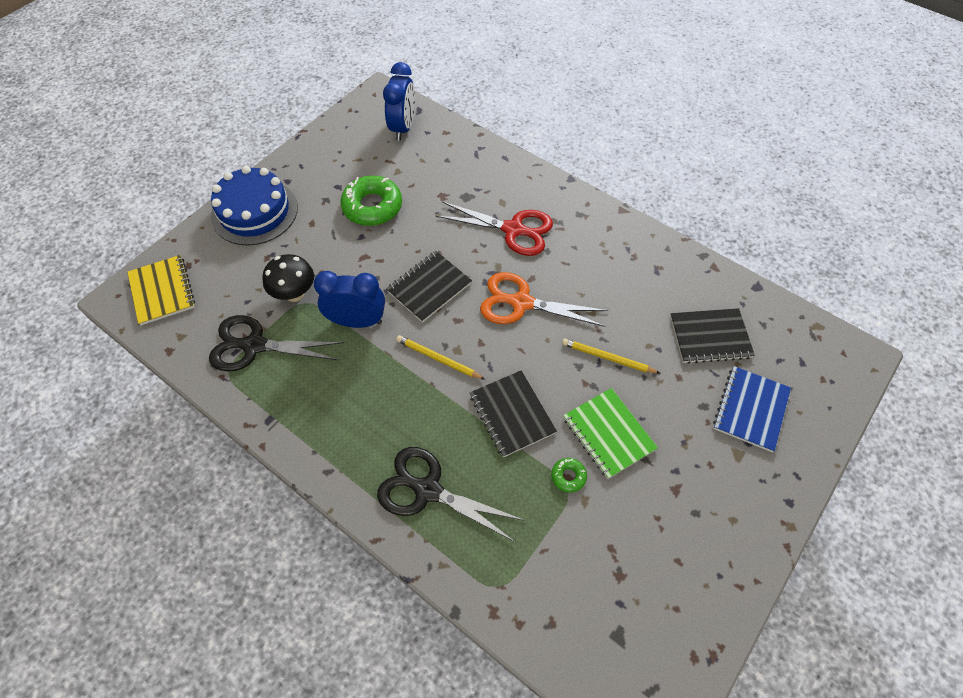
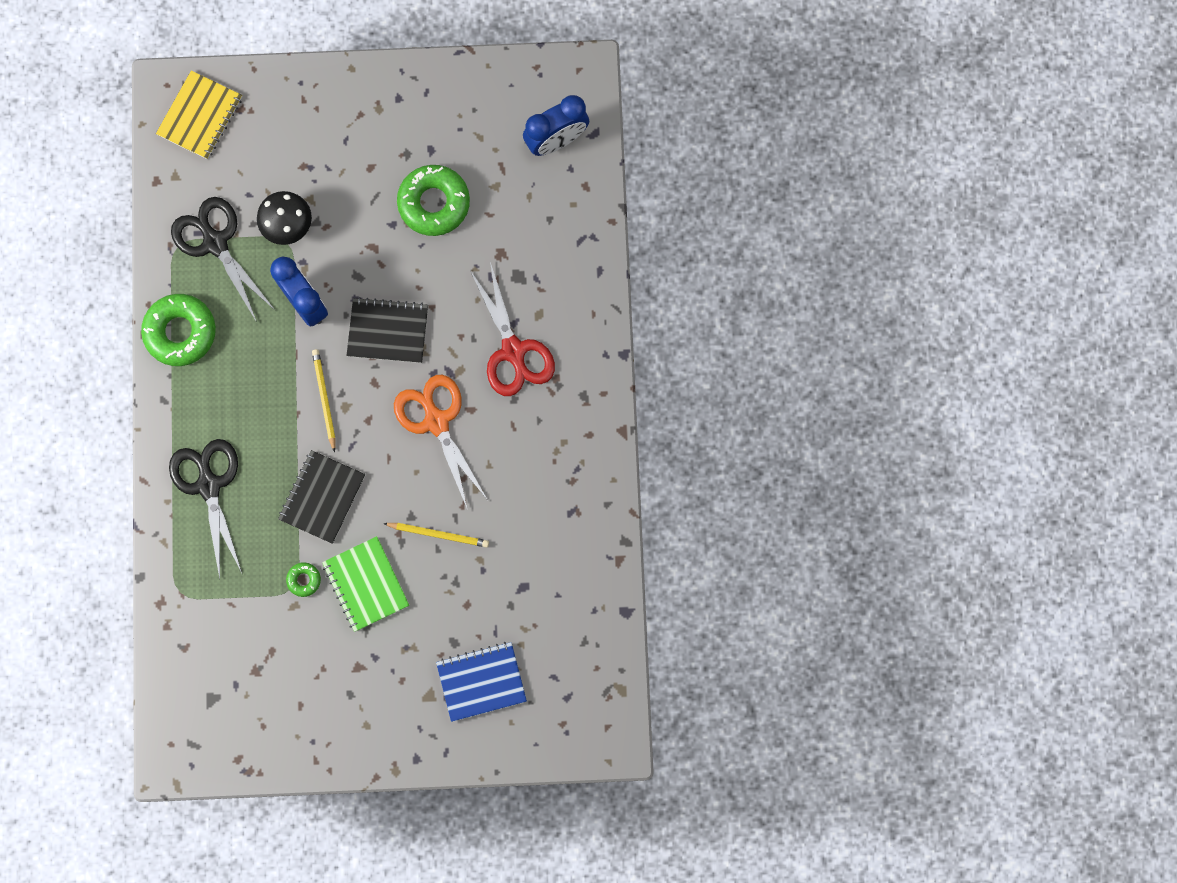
camera: 50 degrees right, 20 degrees up
(254, 212) = (340, 106): blue cake -> none
(290, 418) = (180, 332): none -> green donut
(607, 358) = (438, 534): yellow pencil -> yellow pencil turned 120 degrees clockwise
(608, 434) = (366, 584): green notebook -> green notebook turned 45 degrees counterclockwise
(710, 337) = (531, 605): black notebook -> none

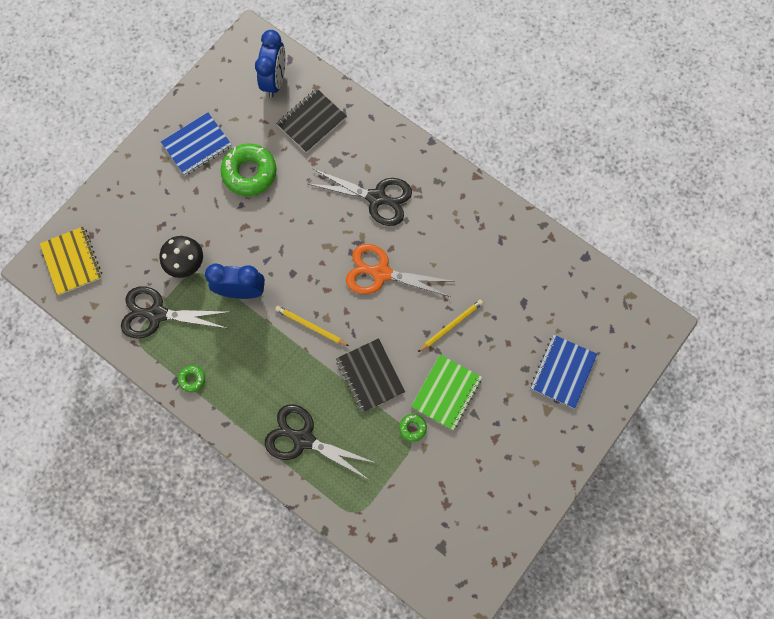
camera: 50 degrees left, 5 degrees down
(180, 332) = (192, 379): green donut -> green donut, size x0.46
(366, 584) = (446, 392): green notebook -> green notebook turned 75 degrees counterclockwise
(388, 331) = (302, 257): black notebook -> black notebook (311, 121)
(419, 125) = (197, 145): none -> blue notebook
(513, 351) = (377, 198): red scissors -> black scissors

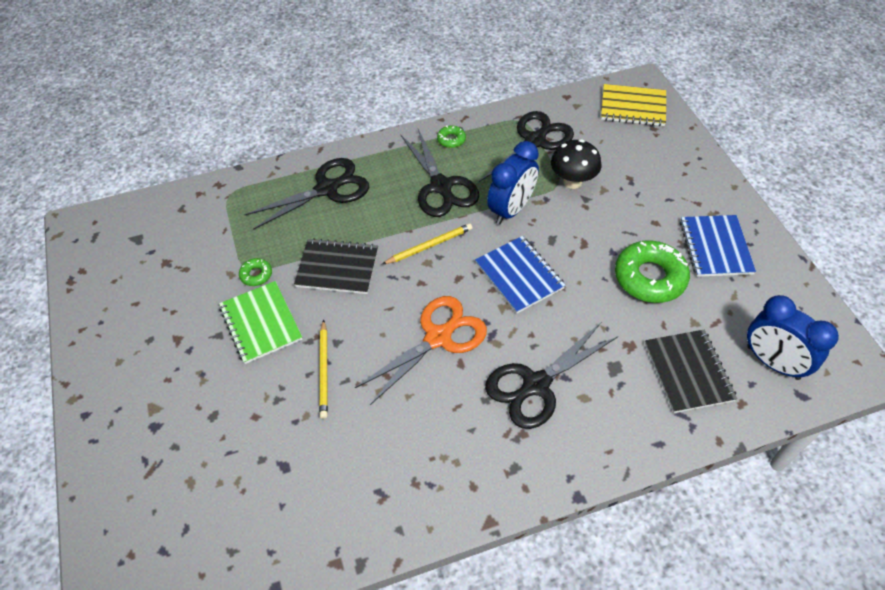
camera: 125 degrees right, 20 degrees down
(249, 354) = (441, 187): none -> black scissors
(562, 371) = (173, 454): blue notebook -> blue notebook (519, 275)

